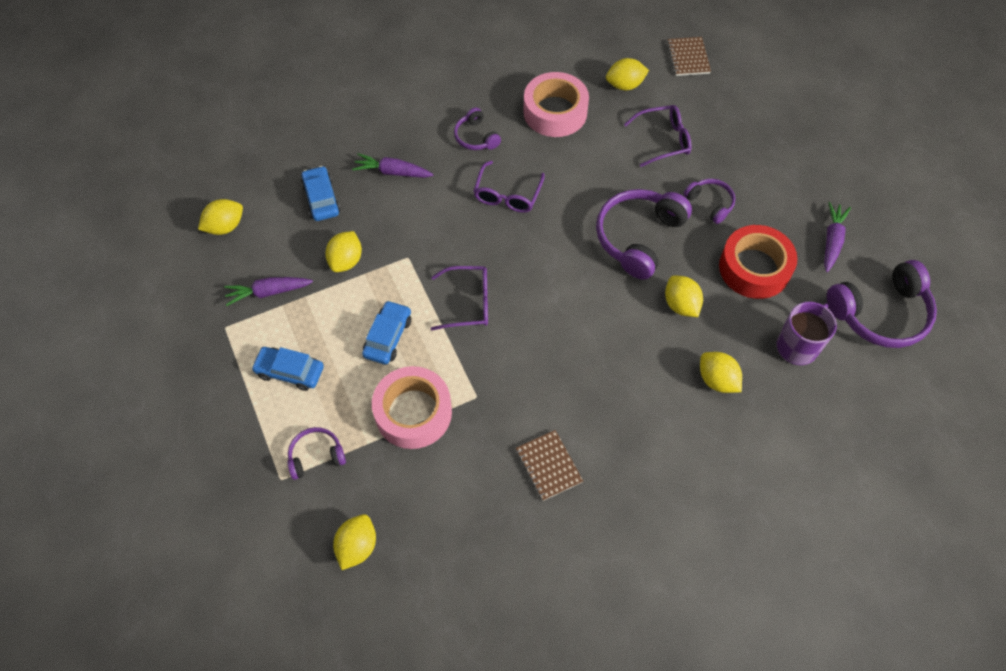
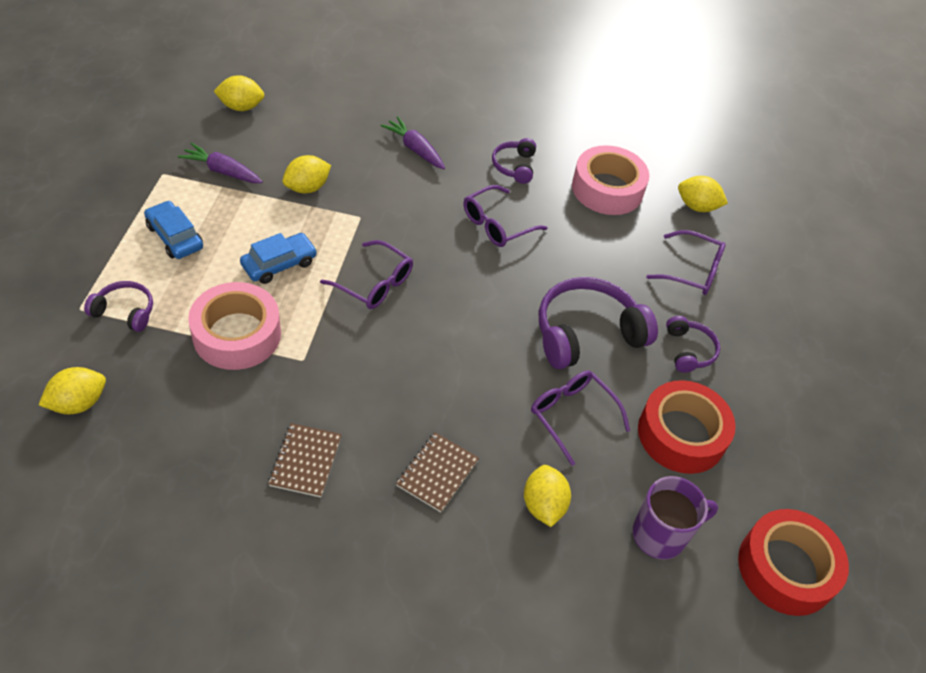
camera: 30 degrees right, 10 degrees down
(321, 199) = (336, 133): blue car -> none
(681, 305) = (572, 415): yellow lemon -> purple glasses
(688, 58) = (784, 221): brown notebook -> brown notebook (437, 473)
(832, 240) = (793, 465): purple carrot -> none
(880, 313) = (786, 568): purple headphones -> red tape

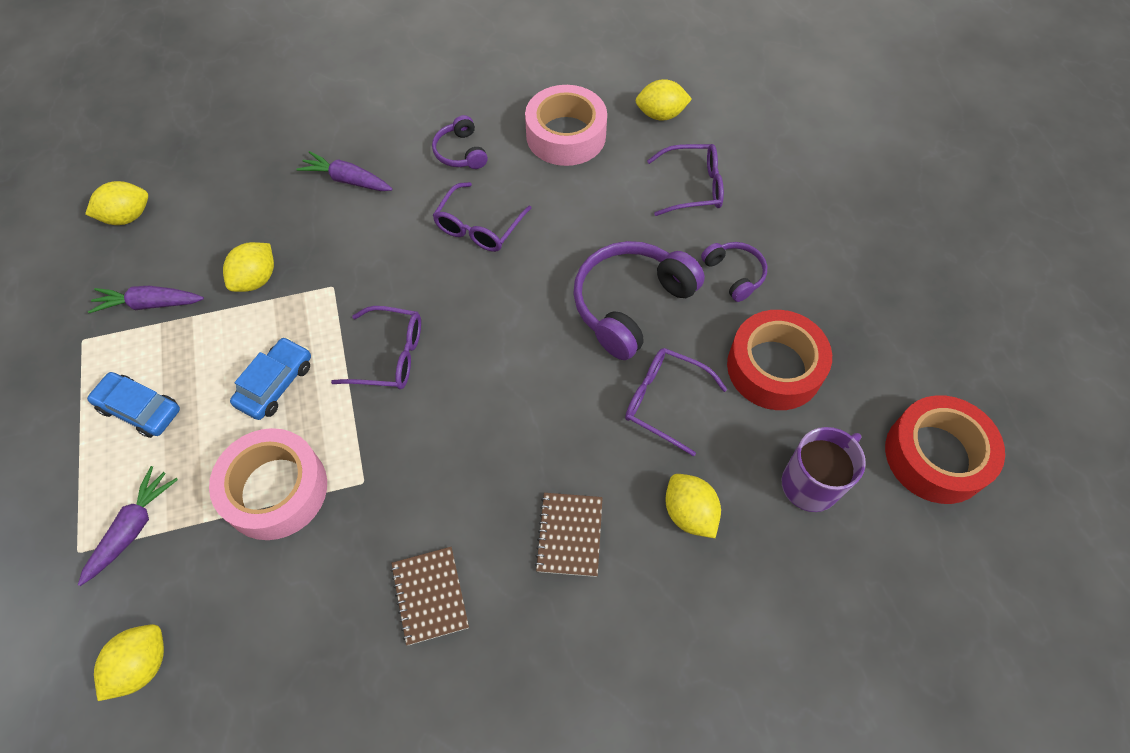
camera: 20 degrees left, 10 degrees up
(125, 312) = (133, 528): purple headphones -> purple carrot

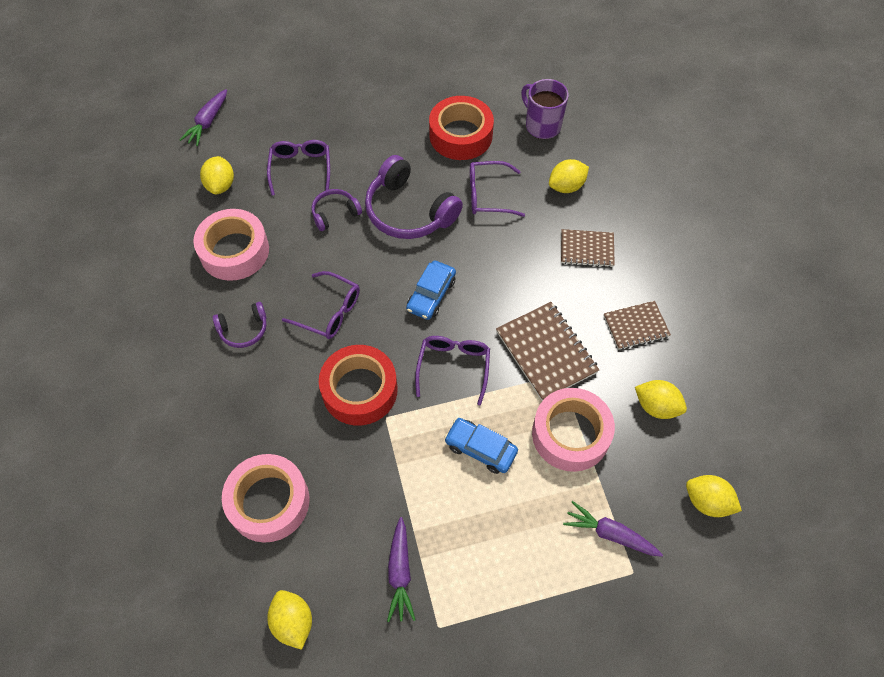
camera: 90 degrees left, 0 degrees up
(140, 409) = (507, 555): blue car -> blue car (431, 295)
(255, 189) = (269, 502): none -> pink tape
(256, 279) = (376, 482): yellow lemon -> yellow lemon (656, 406)
(347, 180) = (266, 420): purple carrot -> purple carrot (207, 122)
(400, 467) = (546, 352): none -> brown notebook
(664, 401) = (488, 195): purple glasses -> purple glasses turned 60 degrees clockwise
(734, 274) = (384, 150): purple headphones -> purple headphones (335, 213)
(936, 456) = (520, 67): red tape -> red tape (359, 390)

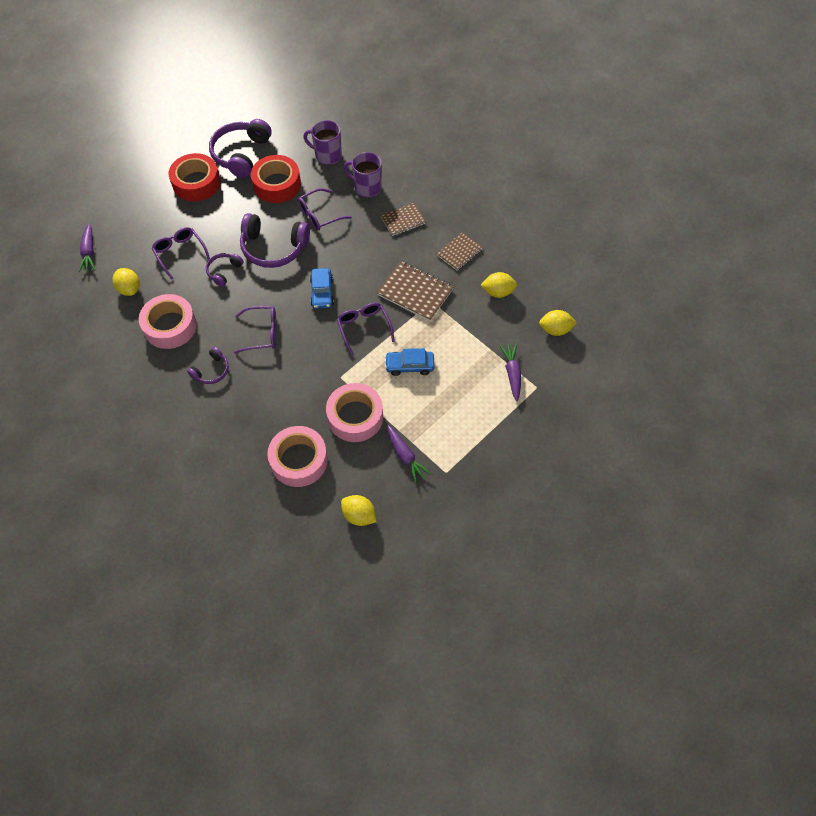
camera: 30 degrees left, 0 degrees up
(359, 390) = (313, 369): red tape -> red tape (196, 183)
(442, 81) = (241, 154): none -> purple headphones
(566, 186) = (367, 187): yellow lemon -> purple mug
(570, 434) = (457, 331): pink tape -> pink tape (355, 417)
(610, 534) = (512, 374): purple carrot -> purple carrot turned 90 degrees clockwise

